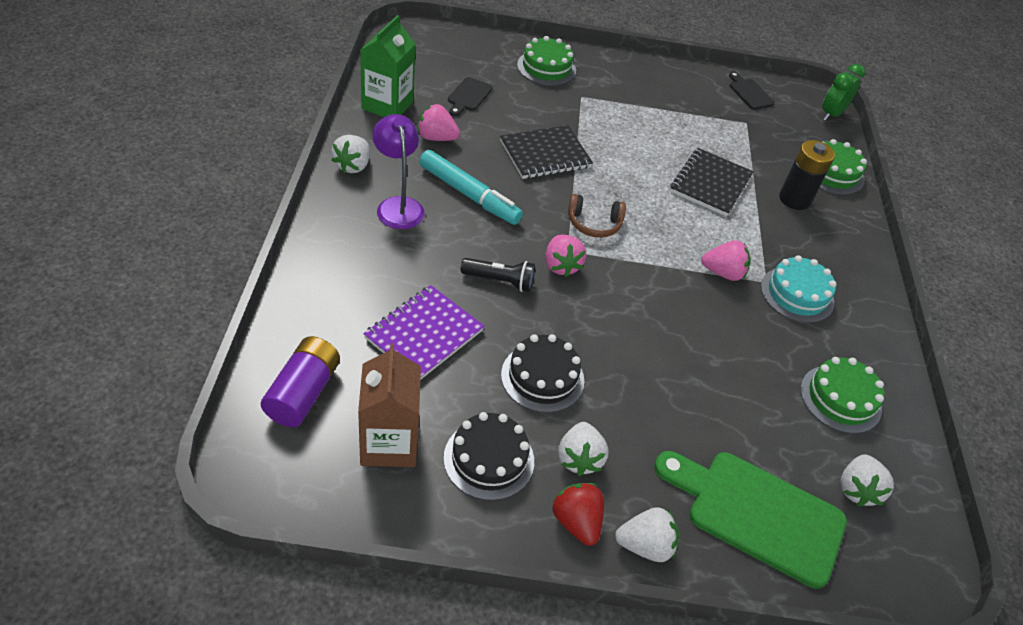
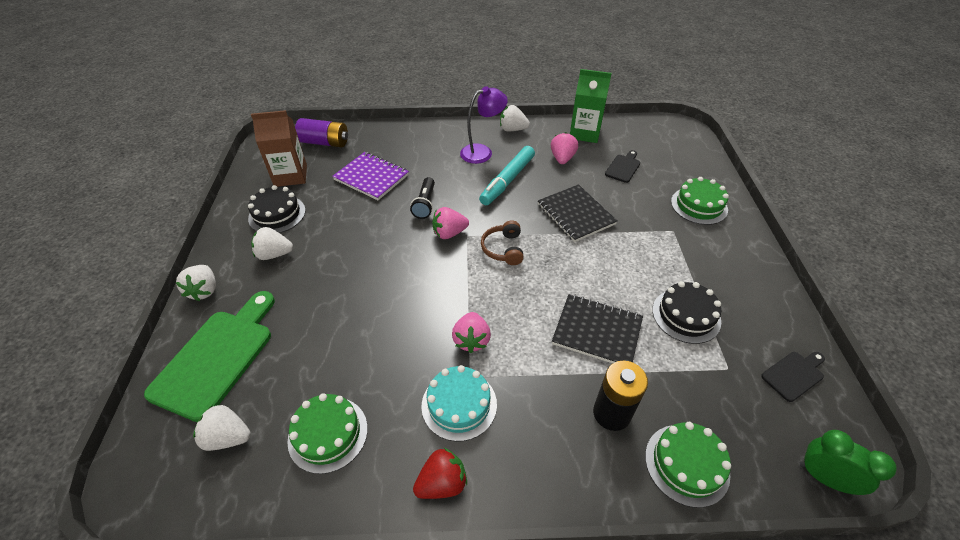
camera: 90 degrees right, 0 degrees up
(468, 96) = (623, 167): black cutting board -> black cutting board turned 105 degrees clockwise
(542, 377) = (341, 232): black cake -> black cake (686, 315)
(576, 522) = (227, 256): red strawberry -> red strawberry (442, 483)

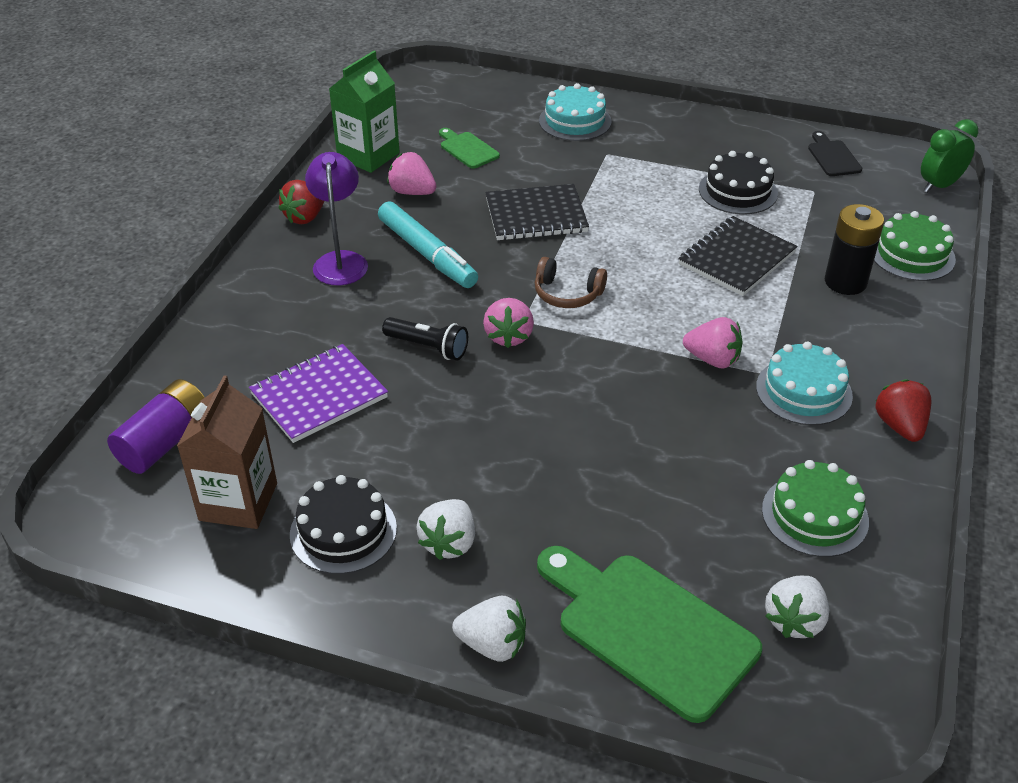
camera: 70 degrees left, 5 degrees down
(512, 129) = (305, 217): white strawberry -> red strawberry
(623, 167) = (467, 149): black cutting board -> green cutting board
(699, 205) = (575, 121): green cake -> turquoise cake

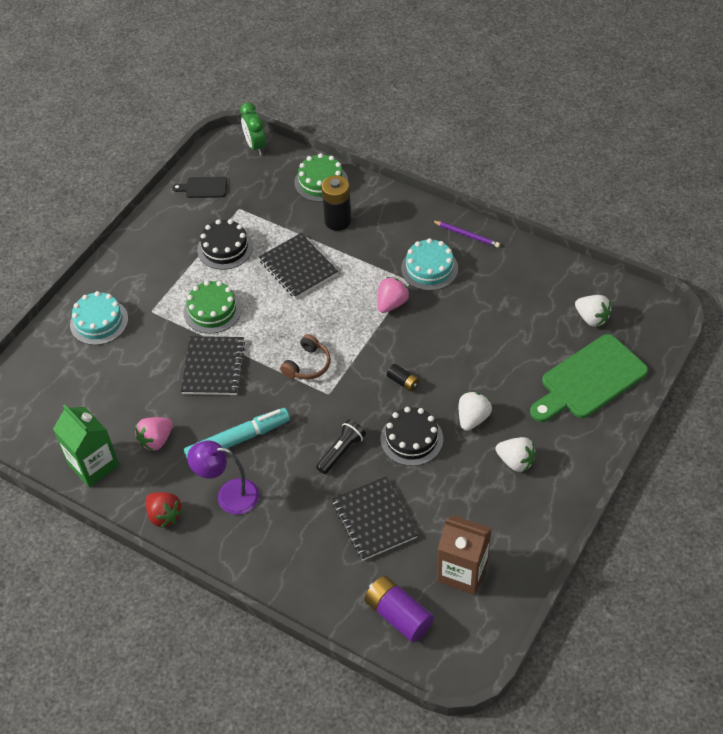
camera: 75 degrees left, 10 degrees up
(319, 395) = (374, 520): purple notebook -> black notebook
(343, 531) = (497, 515): black cake -> black cake (411, 439)
(467, 149) = (110, 397): green cutting board -> none
(492, 644) = (590, 450): white strawberry -> white strawberry (472, 418)
(508, 336) = (342, 404): pink strawberry -> none
(568, 392) = (403, 382): none -> black battery
(815, 515) = (524, 290): green cake -> green cake (212, 310)
(900, 426) = (466, 235): red strawberry -> purple pencil

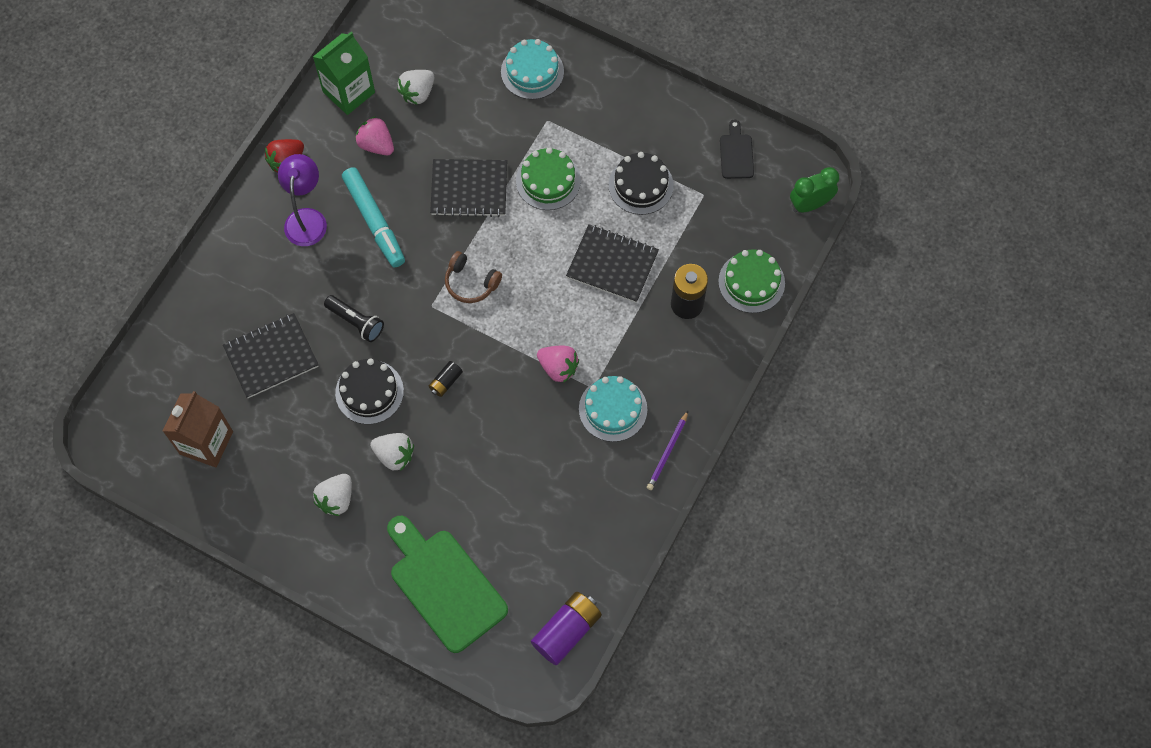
camera: 85 degrees right, 15 degrees up
(298, 267) = (612, 265): black notebook -> black notebook turned 60 degrees clockwise
(398, 615) = (162, 382): purple battery -> purple battery (567, 631)
(592, 318) = (536, 594): white strawberry -> white strawberry (418, 93)

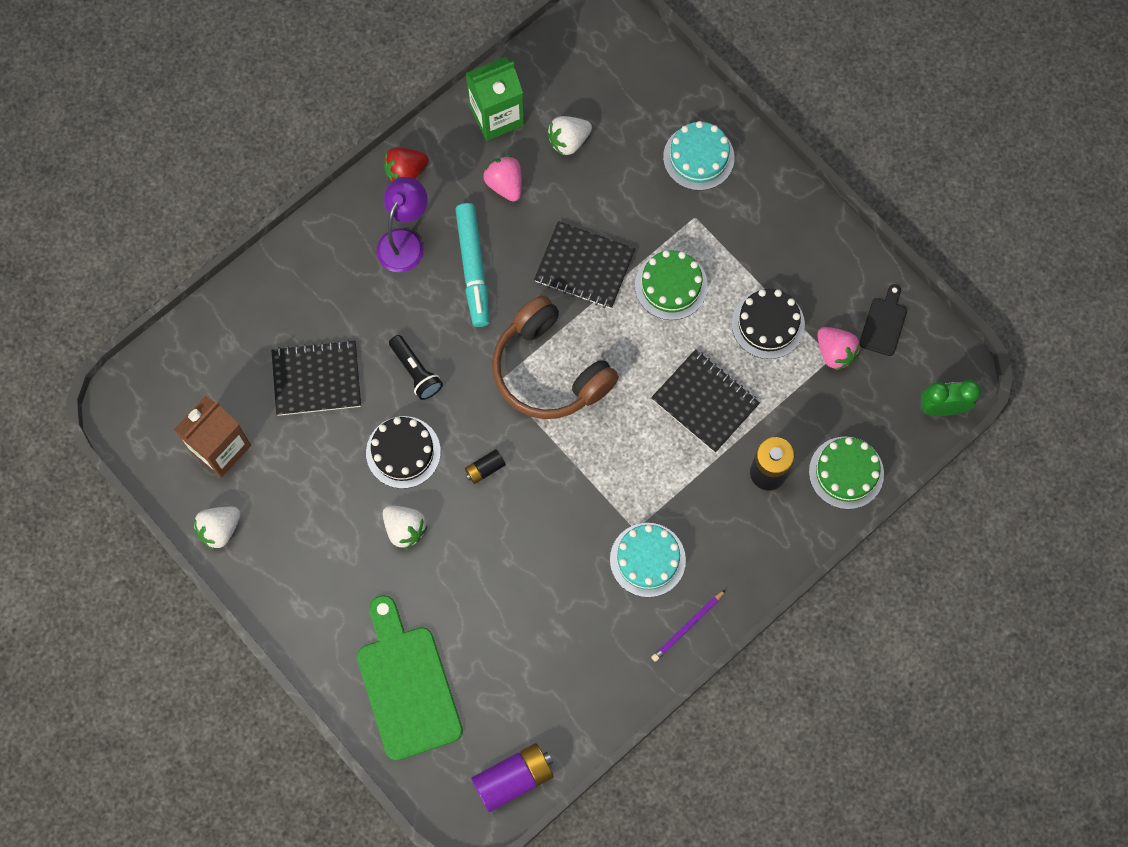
camera: 20 degrees right, 5 degrees up
(336, 499) = (330, 554): white strawberry -> white strawberry (220, 529)
(471, 282) = (549, 370): brown headphones -> brown headphones, size x1.99
(558, 368) = (607, 495): pink strawberry -> pink strawberry (835, 352)

